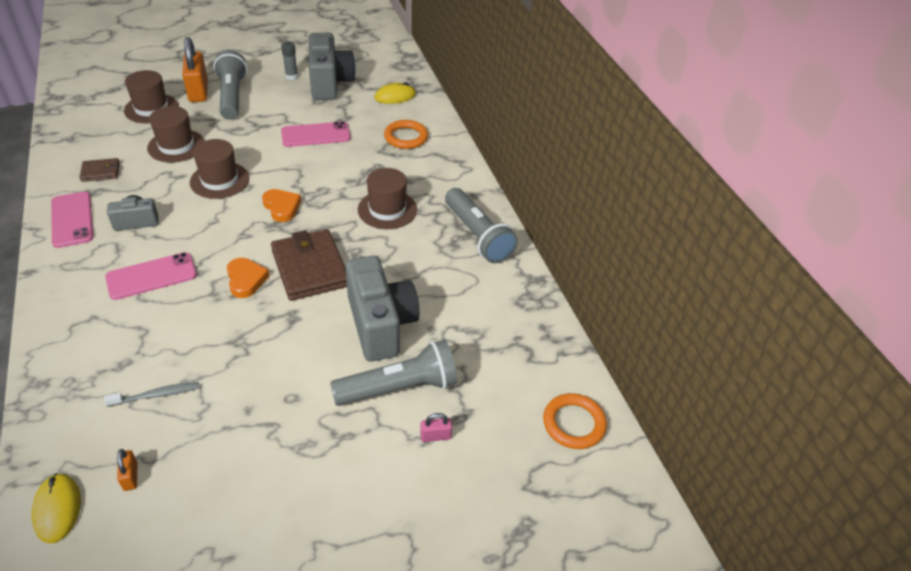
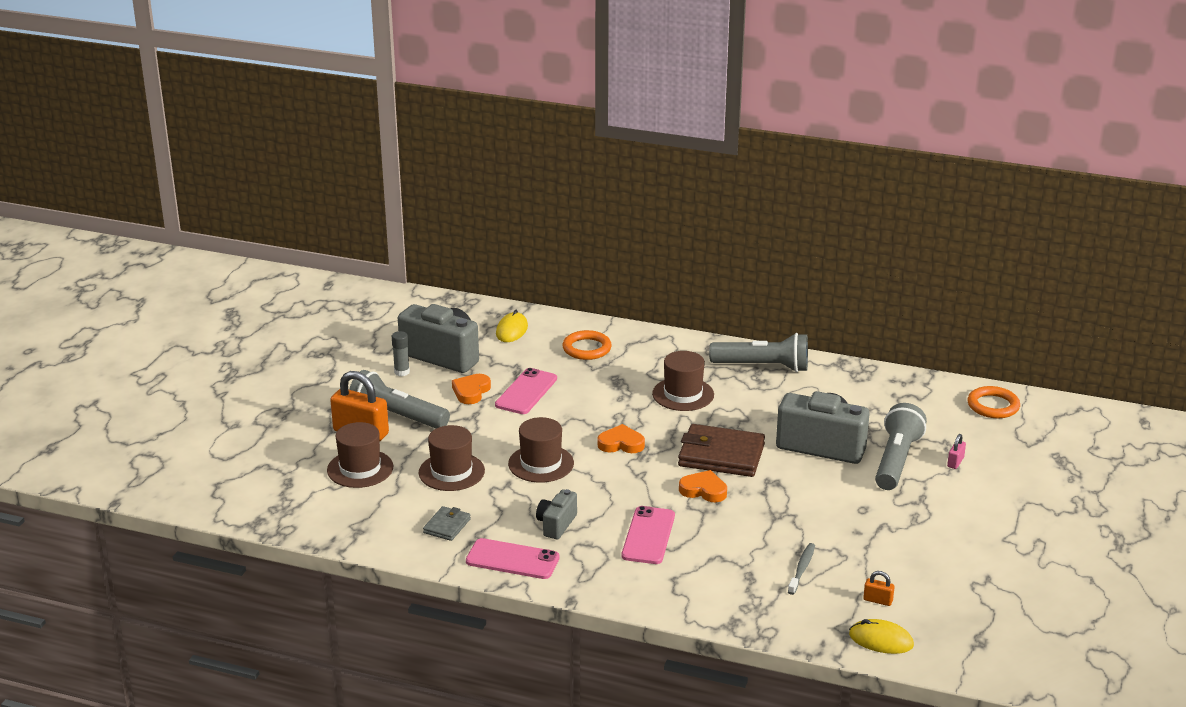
camera: 50 degrees left, 15 degrees down
(100, 172) = (447, 526): brown wallet -> grey wallet
(293, 112) = (471, 392): none -> orange heart

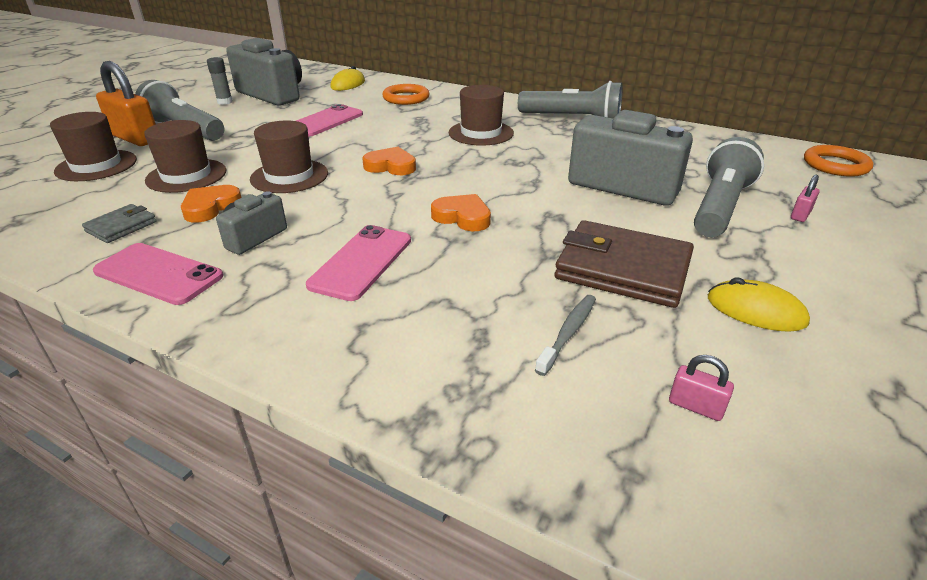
camera: 10 degrees right, 5 degrees up
(471, 392) = (273, 118): orange heart -> orange heart (210, 207)
(721, 455) = (499, 185): brown wallet -> brown wallet (622, 269)
(878, 600) = (695, 406): orange padlock -> pink padlock
(881, 640) = (702, 500): yellow mouse -> yellow mouse (755, 310)

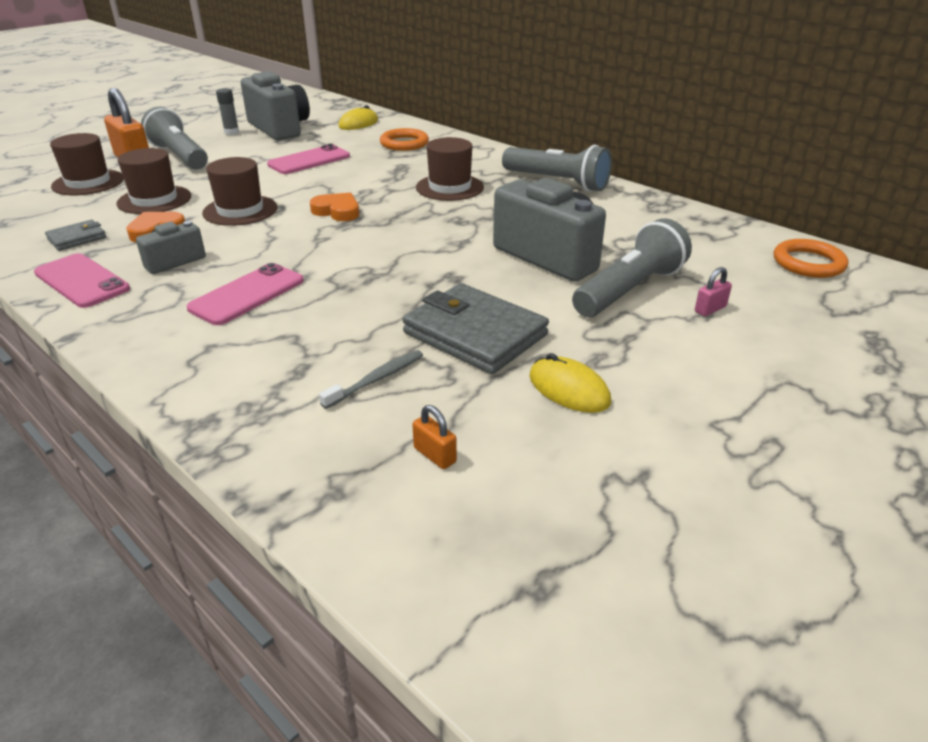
camera: 15 degrees right, 0 degrees up
(462, 217) = (365, 267): orange heart -> none
(622, 269) = (475, 334): brown wallet -> grey wallet
(695, 406) = (434, 455): pink padlock -> orange padlock

